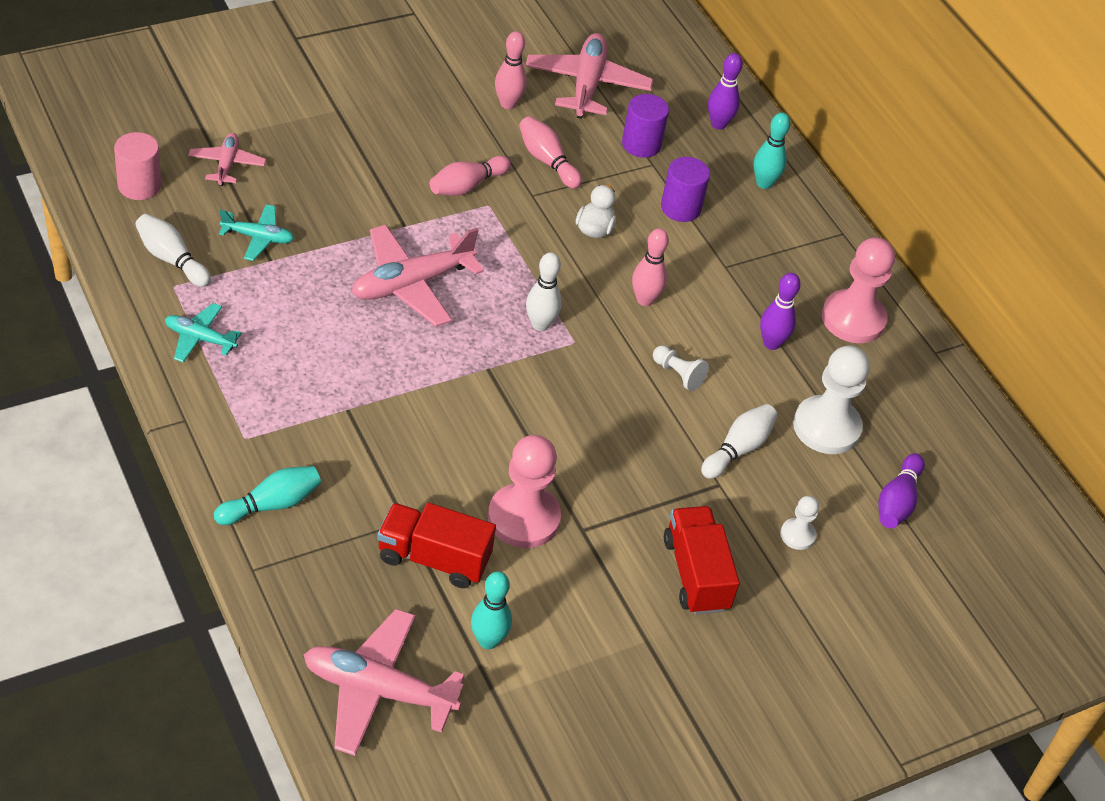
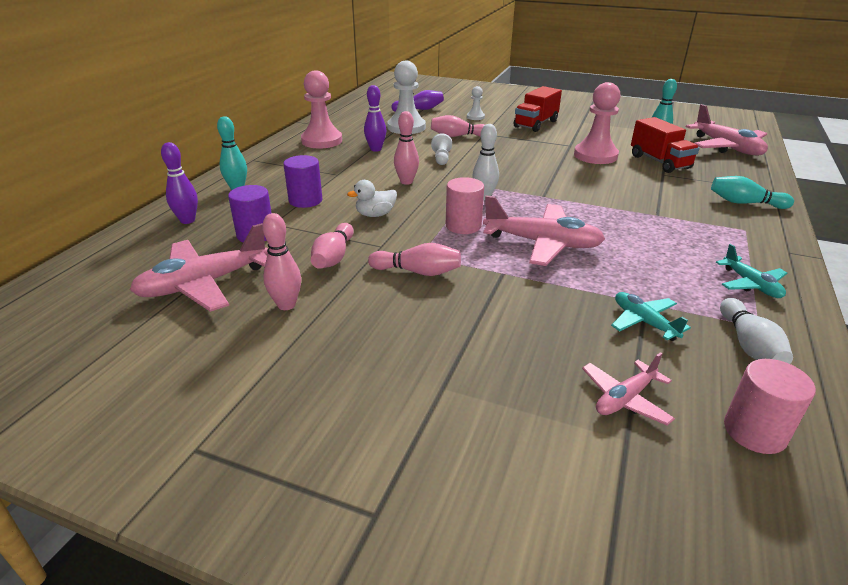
camera: 125 degrees left, 15 degrees down
(503, 264) = (463, 226): none -> pink cylinder
(738, 449) = (457, 136): white bowling pin -> pink bowling pin

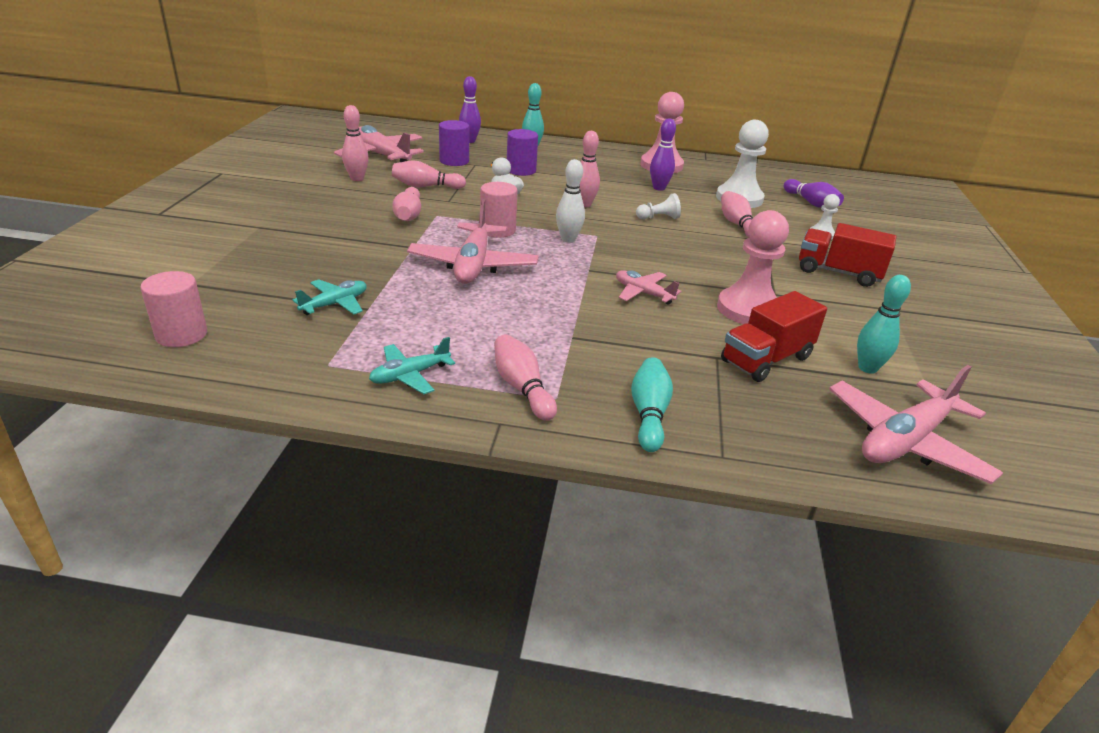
camera: 75 degrees right, 0 degrees up
(625, 399) = (233, 286): pink plane -> pink plane (643, 293)
(740, 240) = (522, 388): none -> pink bowling pin
(749, 345) = (295, 353): white bowling pin -> none

